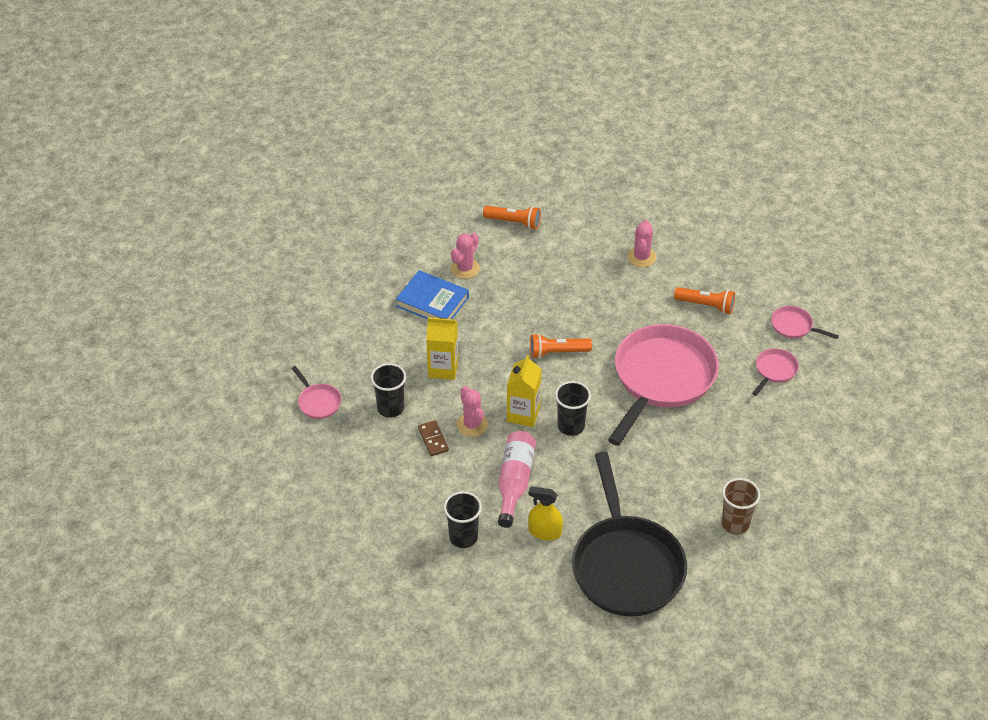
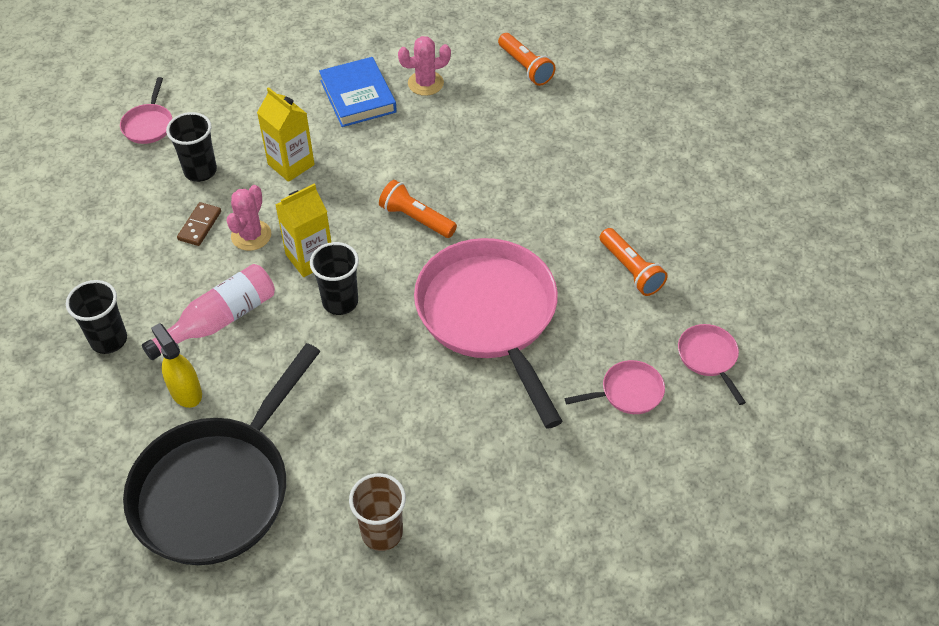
camera: 40 degrees right, 5 degrees up
(641, 257) = (617, 177): pink cactus -> none
(661, 379) = (490, 316): pink pan -> pink pan turned 90 degrees counterclockwise

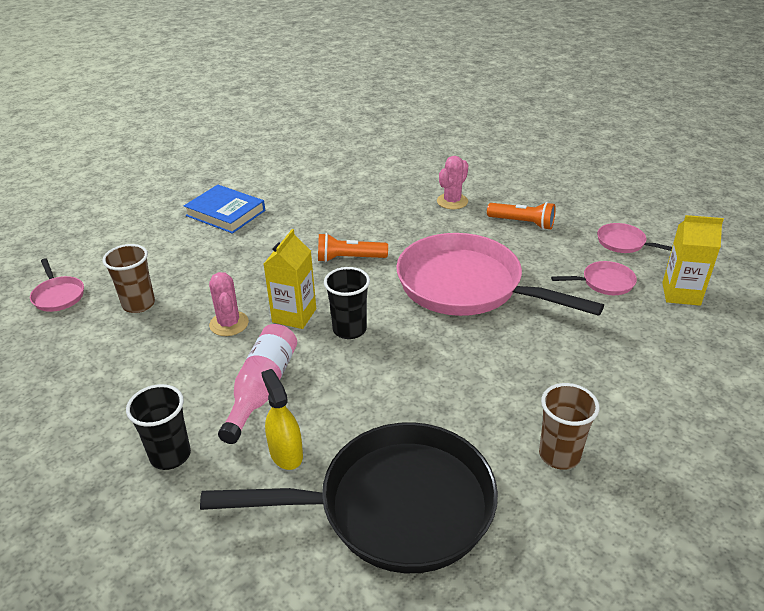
camera: 35 degrees left, 15 degrees down
(185, 391) = (286, 453): yellow spray bottle -> yellow spray bottle turned 45 degrees clockwise
(200, 171) = (139, 304): black cup -> brown cup
(200, 226) = (176, 337): brown domino -> none
(218, 488) = (394, 506): black pan -> black pan turned 90 degrees counterclockwise
(291, 164) = (215, 269): yellow carton -> yellow carton (681, 294)
(425, 83) = (269, 189): pink cactus -> pink cactus (452, 201)
(525, 67) = (329, 157): orange flashlight -> none
(627, 392) = (604, 282): pink pan -> pink pan turned 45 degrees clockwise

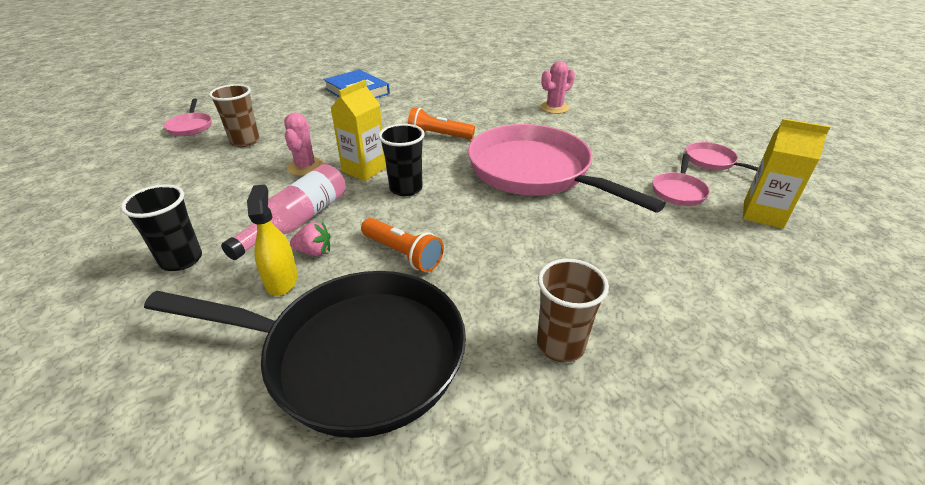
camera: 15 degrees right, 0 degrees up
(299, 417) = (314, 252): none -> pink strawberry
(522, 223) = (613, 132): orange flashlight -> orange flashlight (402, 254)
(604, 282) = (678, 191): pink pan -> pink pan turned 105 degrees clockwise

